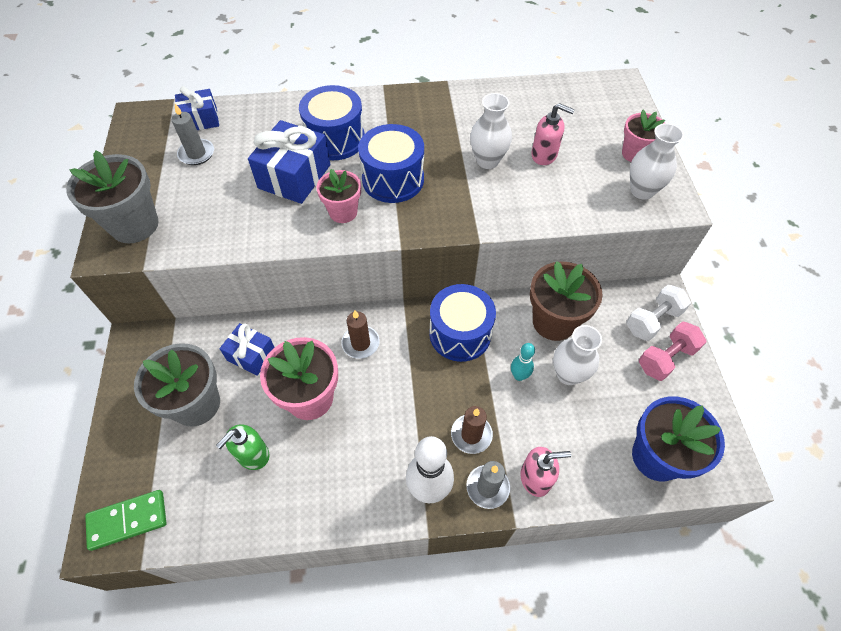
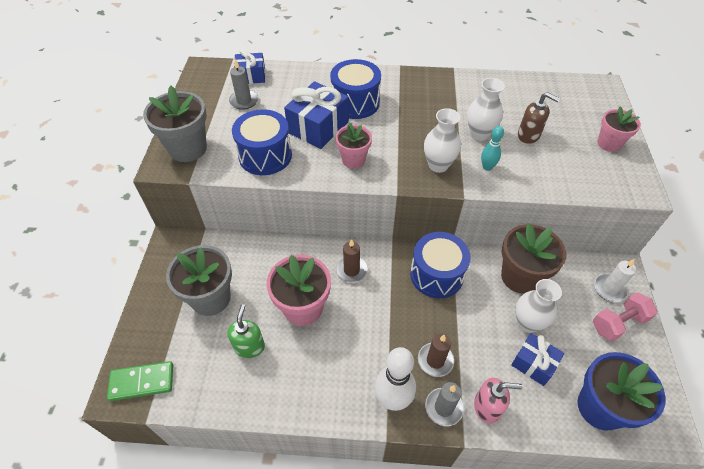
camera: 10 degrees right, 5 degrees down
(251, 355) = (260, 266): blue gift -> blue gift (533, 364)
(253, 455) = (249, 346): green soap dispenser -> green soap dispenser turned 135 degrees clockwise
(393, 179) = (398, 139): blue drum -> blue drum (265, 156)
(519, 376) = (483, 317): turquoise bowling pin -> turquoise bowling pin (487, 167)
(544, 155) = (528, 135): pink soap dispenser -> brown soap dispenser
(642, 191) = (612, 174): white vase -> white vase (438, 165)
(652, 321) = (609, 289): white dumbbell -> white candle

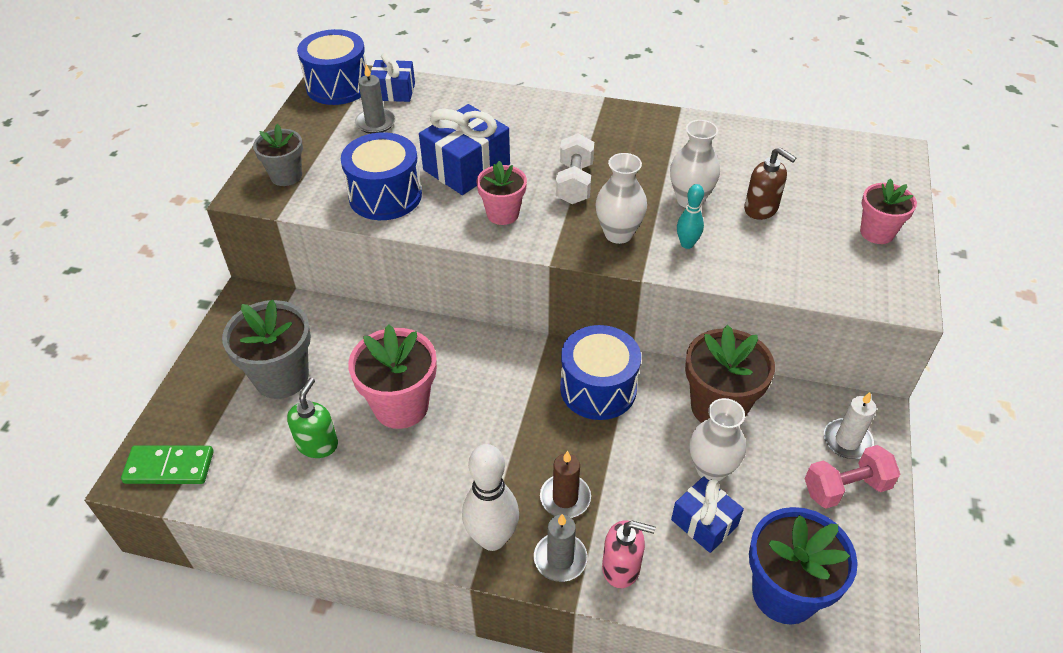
camera: 10 degrees right, 5 degrees down
(188, 149) = (286, 176): grey flower pot -> grey flower pot, size x0.61
(351, 270) = (480, 367): brown candle -> none
(355, 103) = (527, 140): blue drum -> blue drum (338, 86)
(397, 131) = (574, 183): none -> white dumbbell

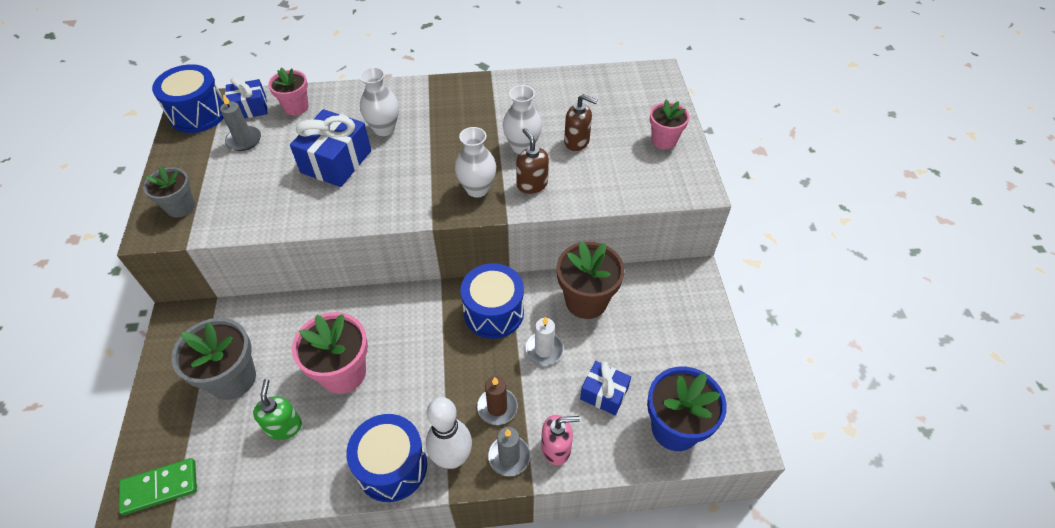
camera: 20 degrees left, 5 degrees up
(385, 196) = (275, 203): blue drum -> blue drum (392, 466)
(502, 214) = (380, 195): pink flower pot -> pink flower pot (296, 107)
(574, 183) = (429, 155): white dumbbell -> none
(687, 244) = (532, 184): turquoise bowling pin -> brown soap dispenser
(711, 469) = (596, 350): white vase -> white vase (384, 129)
(846, 488) = (692, 335): pink dumbbell -> none
(847, 441) = (682, 300): white candle -> white candle (544, 350)

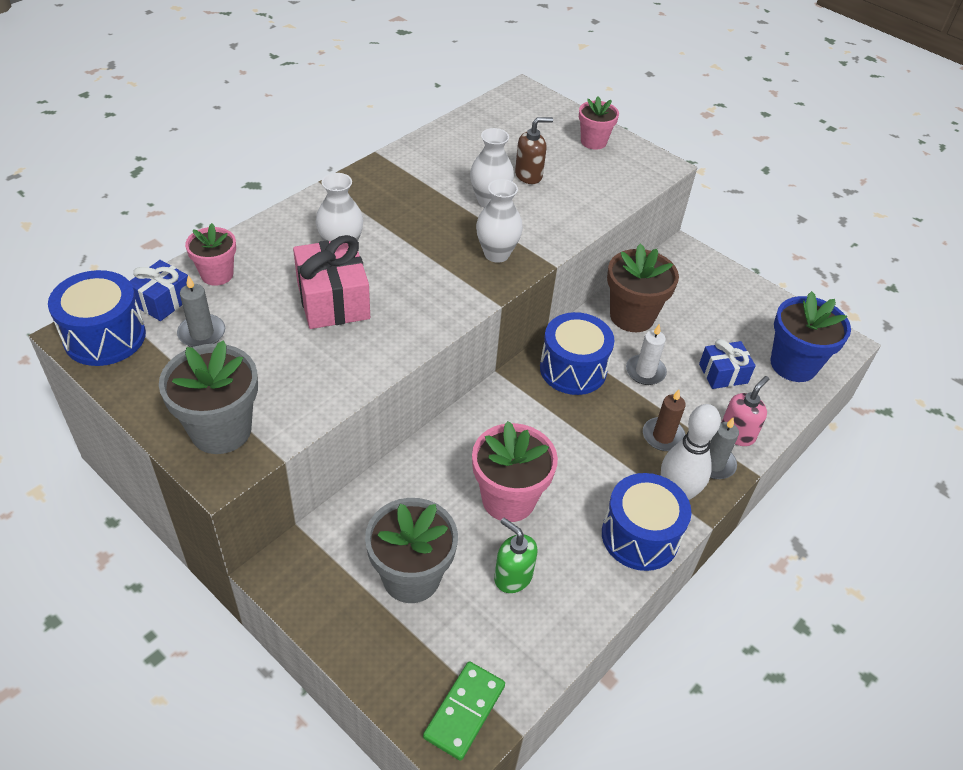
camera: 45 degrees left, 5 degrees down
(180, 207) = (221, 430): grey flower pot -> grey flower pot, size x1.63
(336, 161) = (333, 300): blue gift -> pink gift
(532, 184) = (536, 226): brown soap dispenser -> none

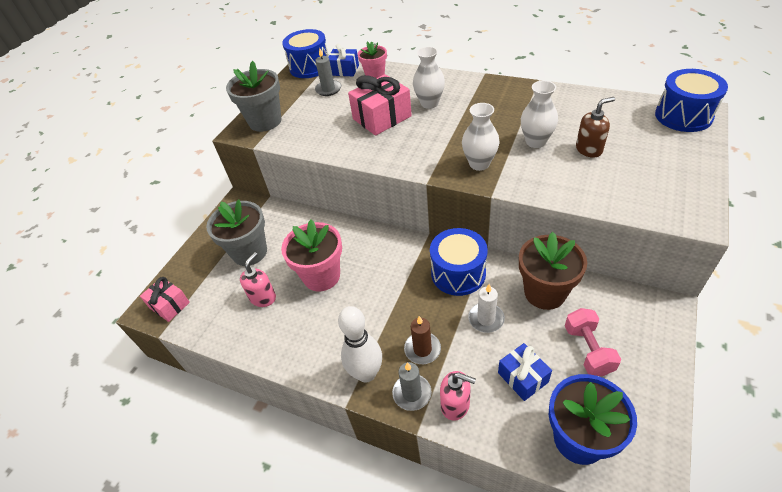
camera: 80 degrees right, 0 degrees up
(464, 711) = (169, 305): green domino -> pink gift
(513, 576) = (263, 298): green soap dispenser -> pink soap dispenser
(529, 175) = (589, 149): brown soap dispenser -> brown soap dispenser turned 75 degrees counterclockwise
(593, 142) = (679, 168): pink flower pot -> none
(640, 536) = (319, 359): blue drum -> blue drum (683, 116)
(709, 318) = (588, 350): none -> pink dumbbell

